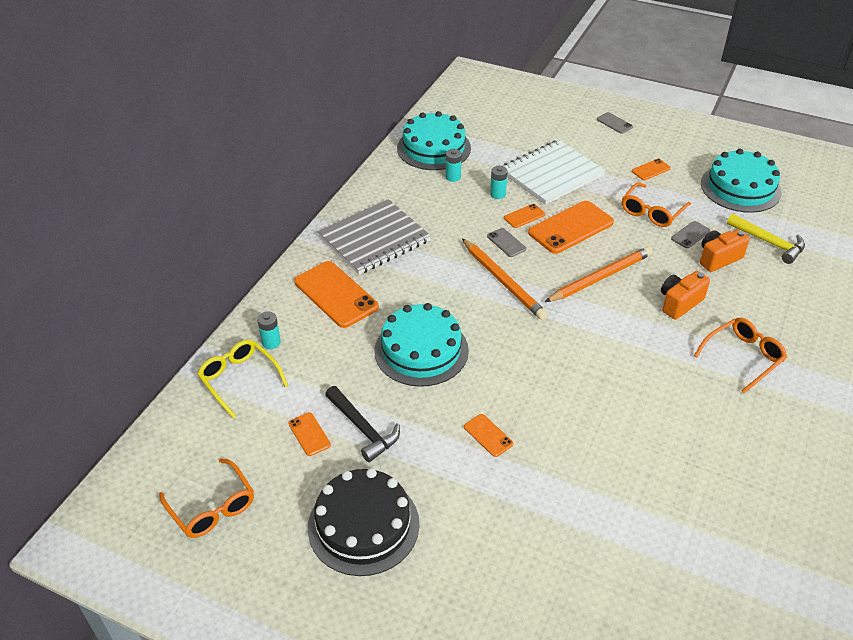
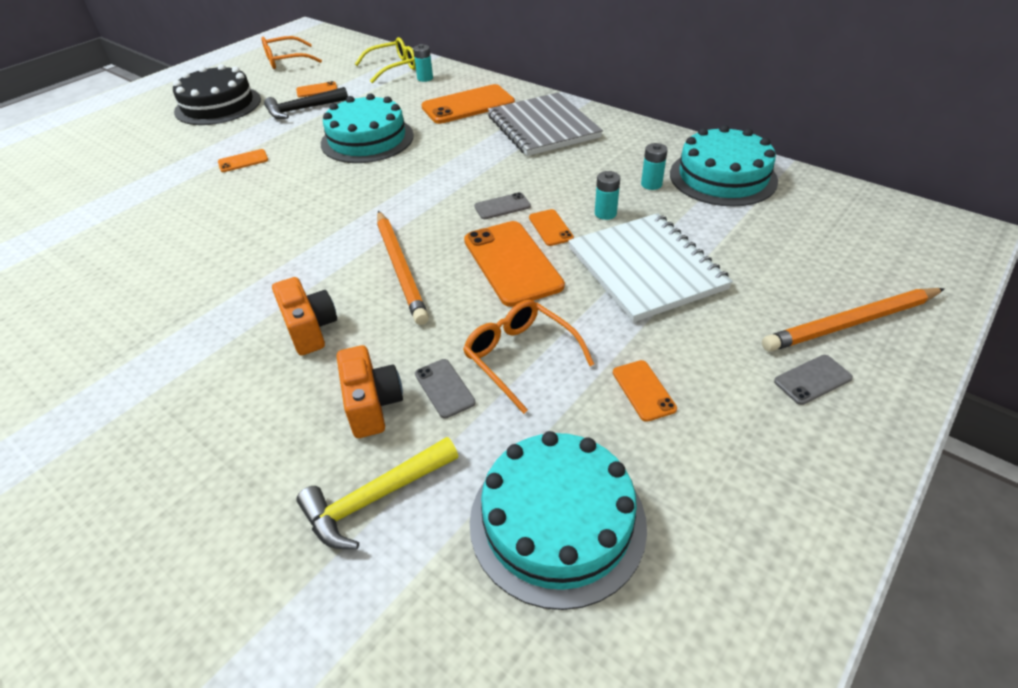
camera: 105 degrees right, 0 degrees up
(503, 281) = (435, 195): orange pencil -> orange pencil (851, 323)
(743, 357) = (176, 362): orange glasses -> none

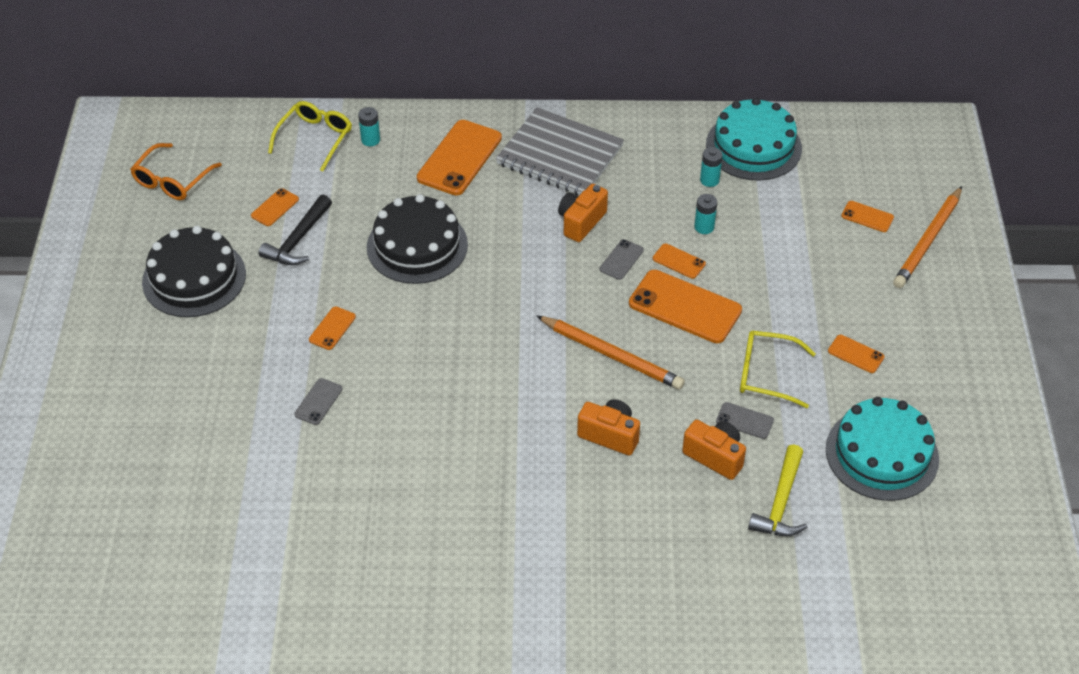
camera: 40 degrees left, 5 degrees up
(367, 139) = (417, 246): turquoise cake -> black cake
(503, 170) = (581, 222): none -> orange camera
(520, 357) = (766, 374): orange glasses -> yellow glasses
(645, 268) = (777, 263): white notebook -> none
(792, 272) = (867, 217): none -> orange phone
(812, 380) = (936, 294): grey phone -> grey phone (318, 402)

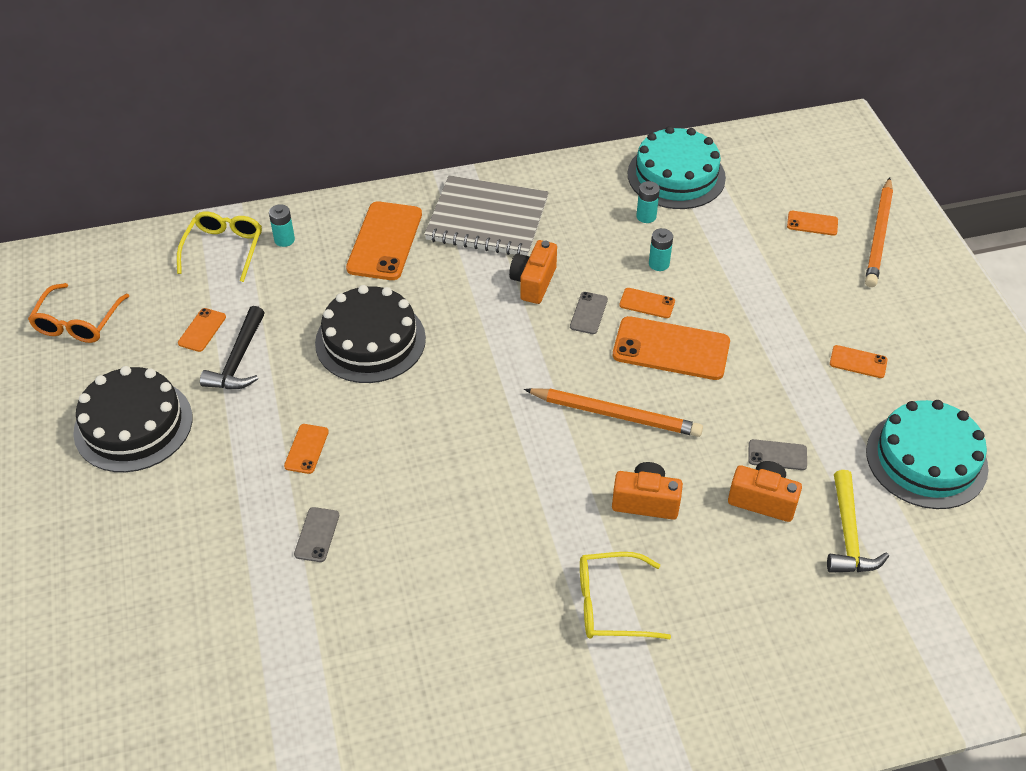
camera: 15 degrees left, 0 degrees up
(766, 374) = (779, 401): yellow glasses -> yellow glasses (610, 604)

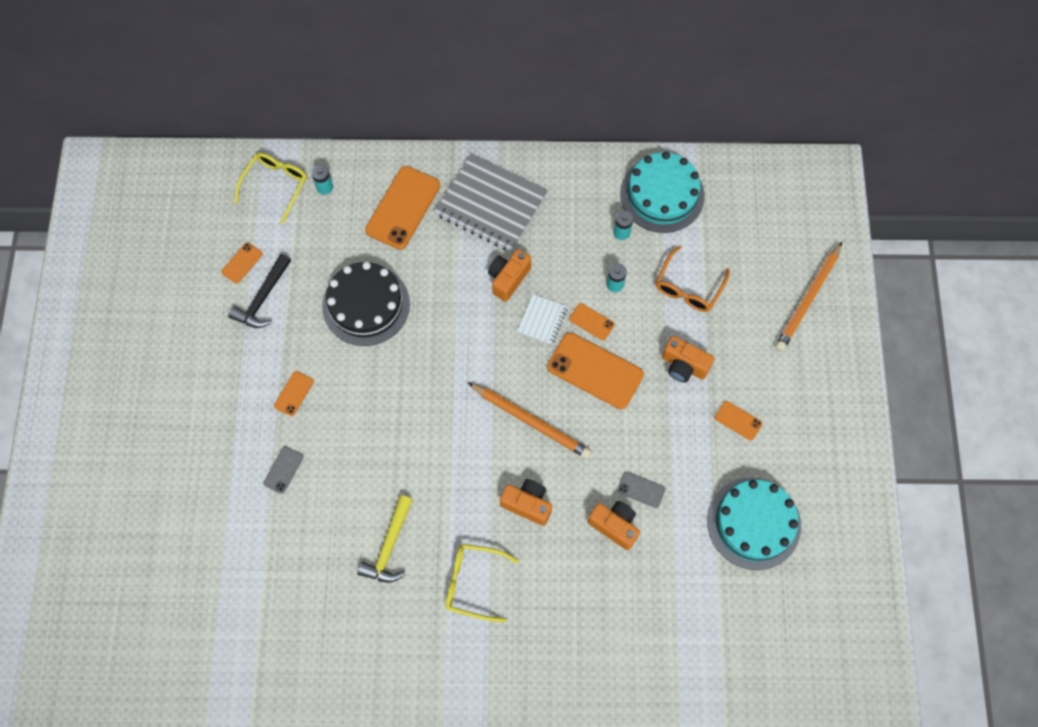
camera: 15 degrees right, 20 degrees up
(78, 323) = (151, 233): orange glasses -> orange glasses (688, 287)
(133, 425) = (174, 339): black cake -> none
(588, 313) = (542, 320): grey phone -> white notebook
(771, 323) = (683, 366): none -> orange camera
(812, 223) = (757, 273): orange phone -> none
(848, 535) = (667, 572): yellow hammer -> yellow hammer (389, 546)

